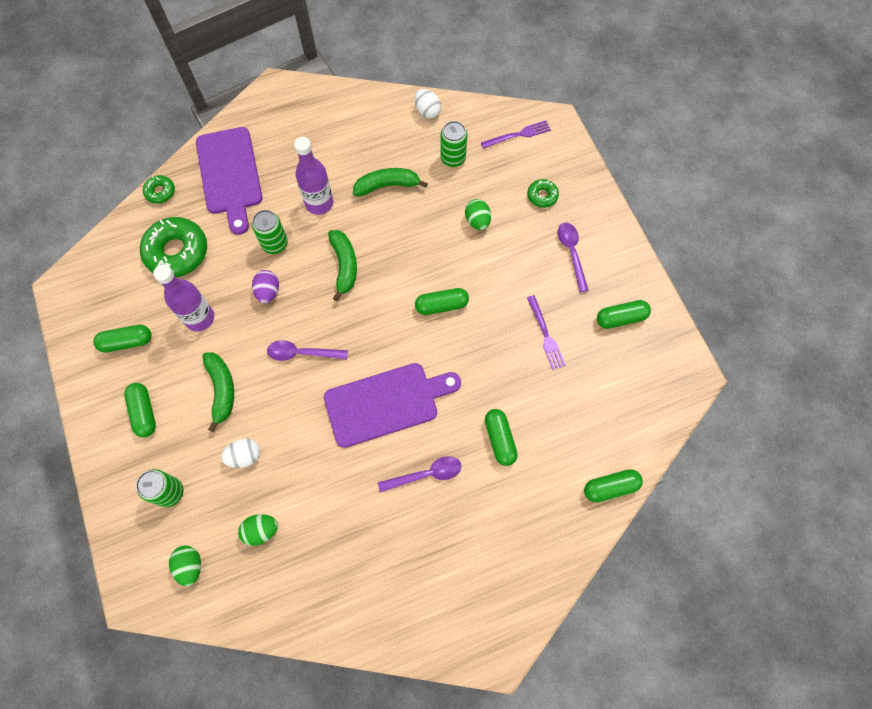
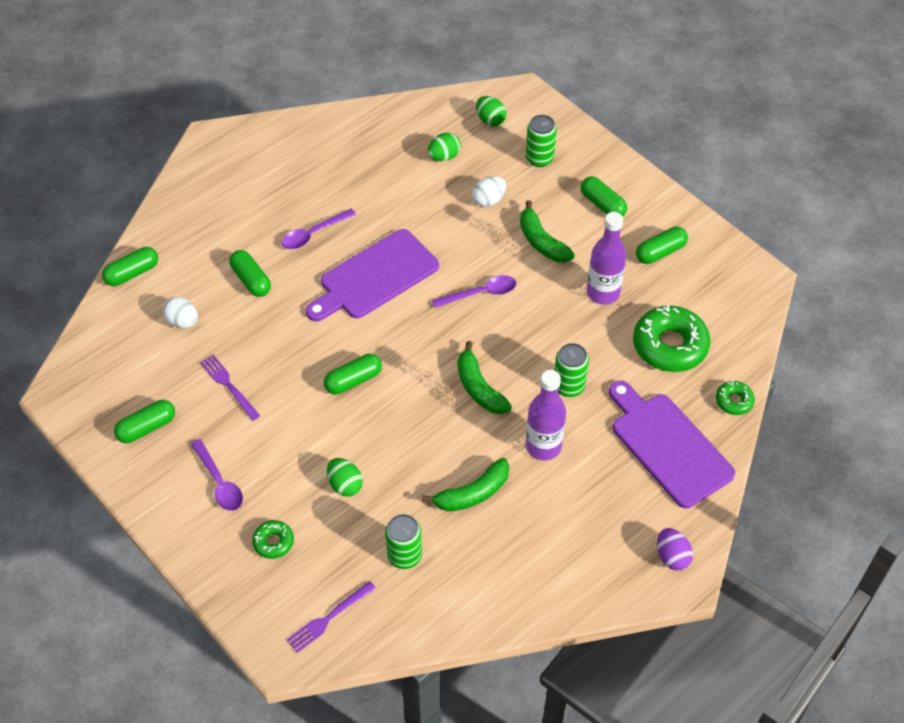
camera: 160 degrees right, 15 degrees down
(268, 292) = (547, 337): purple egg -> purple egg (672, 557)
(427, 111) = (464, 612): white egg -> white egg (182, 321)

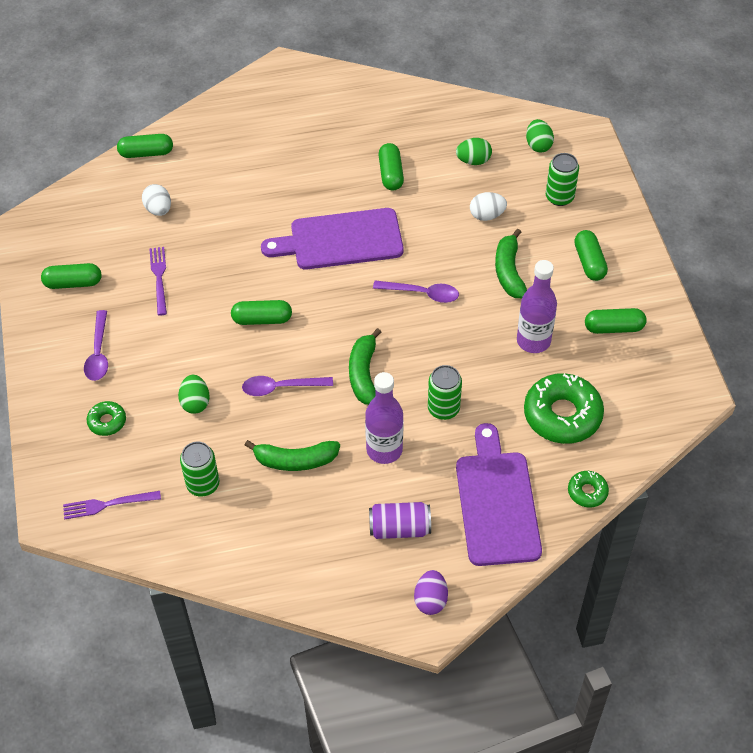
camera: 30 degrees right, 0 degrees up
(251, 280) = (236, 199): green capsule -> green capsule (391, 174)
(313, 234) = (314, 181): purple spoon -> purple spoon (281, 387)
(604, 508) = (399, 528): none -> purple can

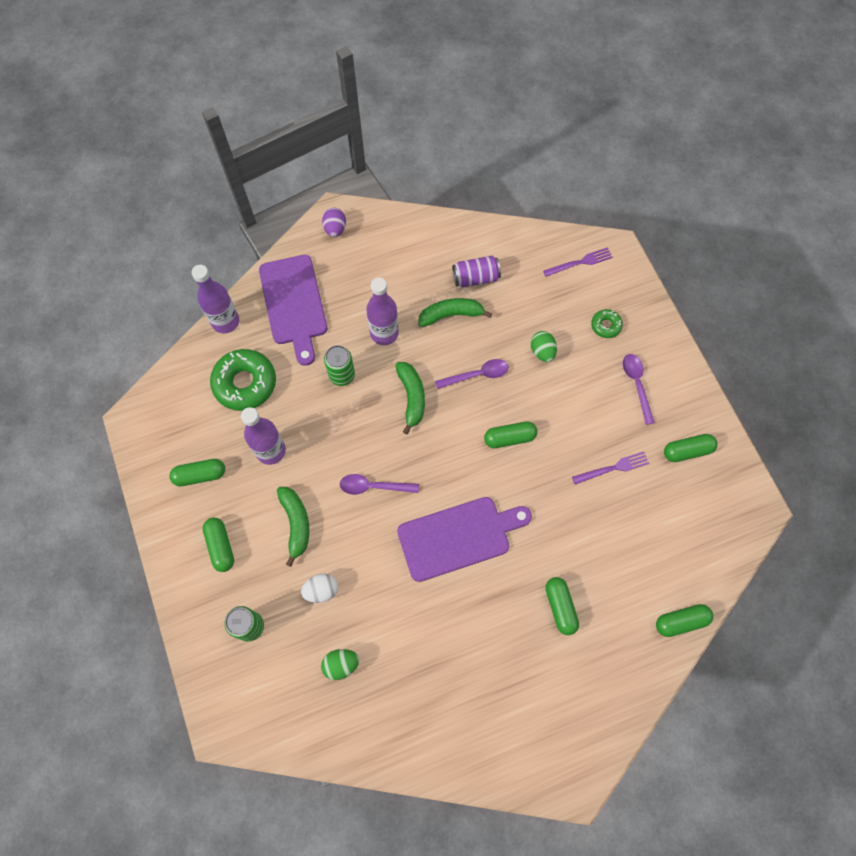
camera: 170 degrees right, 15 degrees up
(158, 209) = (642, 548): white egg -> none
(159, 278) = (613, 468): purple fork -> purple fork turned 90 degrees counterclockwise
(203, 484) = (515, 287): green can -> none
(391, 174) = (424, 632): green capsule -> green capsule (560, 607)
(399, 528) = (363, 275): purple can -> purple can (475, 278)
(538, 145) = (273, 699): green egg -> none
(587, 492) = (225, 321): green donut -> purple bottle

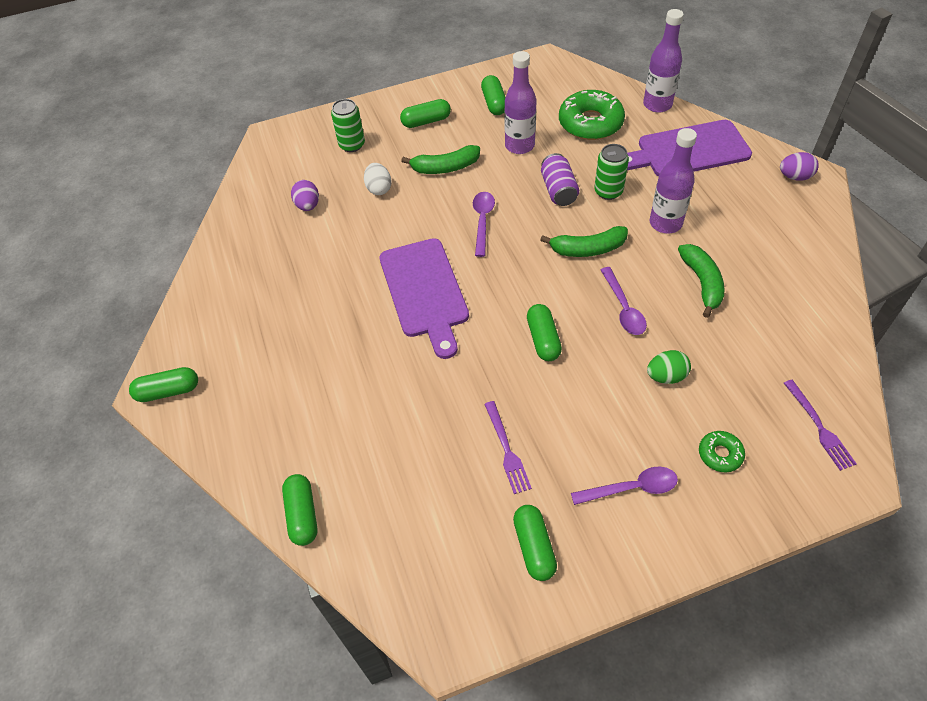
camera: 95 degrees right, 15 degrees down
(341, 664) = (308, 205): green egg -> purple egg
(475, 278) = (761, 307): purple can -> purple can (558, 190)
(560, 607) = (337, 384): green capsule -> green capsule (168, 391)

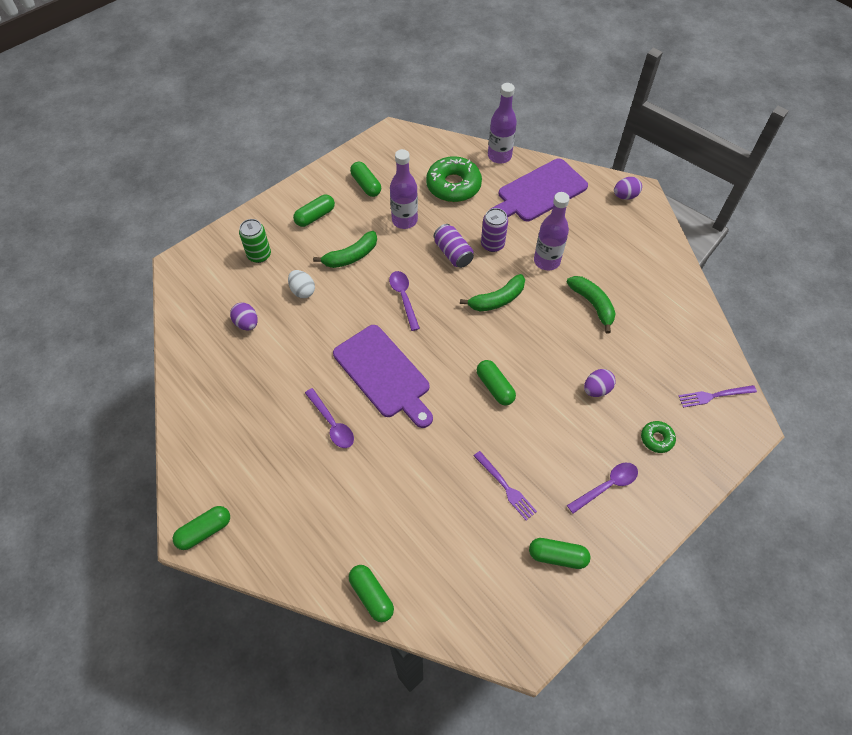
camera: 25 degrees left, 5 degrees up
(534, 547) = (557, 556): green capsule -> green capsule turned 45 degrees counterclockwise
(608, 191) = (492, 244): green can -> purple can
(623, 308) = (544, 342): purple spoon -> purple spoon (332, 424)
(666, 376) = (596, 389): green egg -> purple egg
(819, 427) = (714, 396): purple fork -> purple fork turned 120 degrees clockwise

